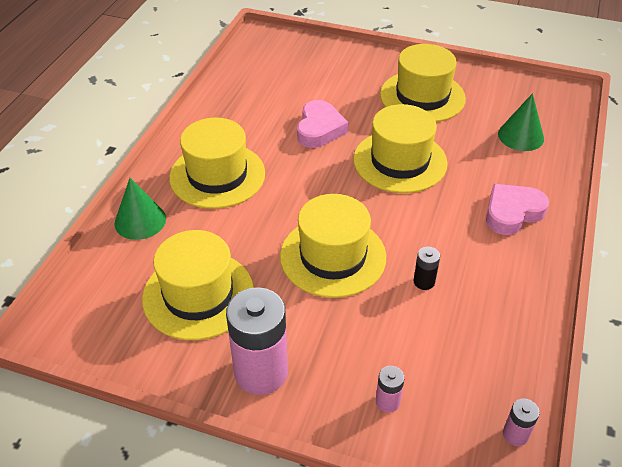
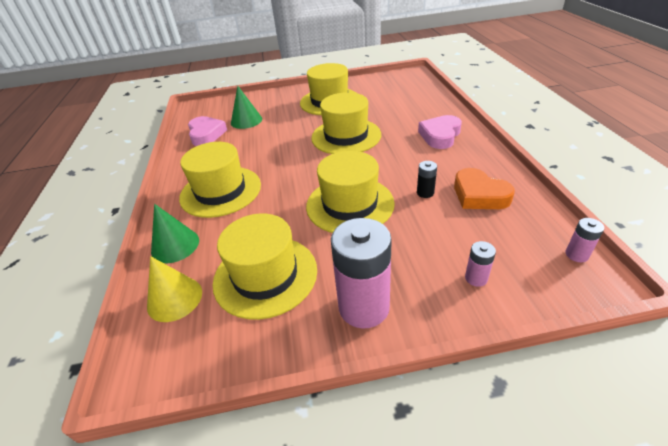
camera: 25 degrees left, 5 degrees down
(110, 277) = (174, 299): none -> yellow cone
(319, 129) = (276, 139): pink heart -> pink heart (206, 134)
(481, 314) = (479, 195): none -> orange heart
(520, 136) = (406, 99): green cone -> green cone (246, 120)

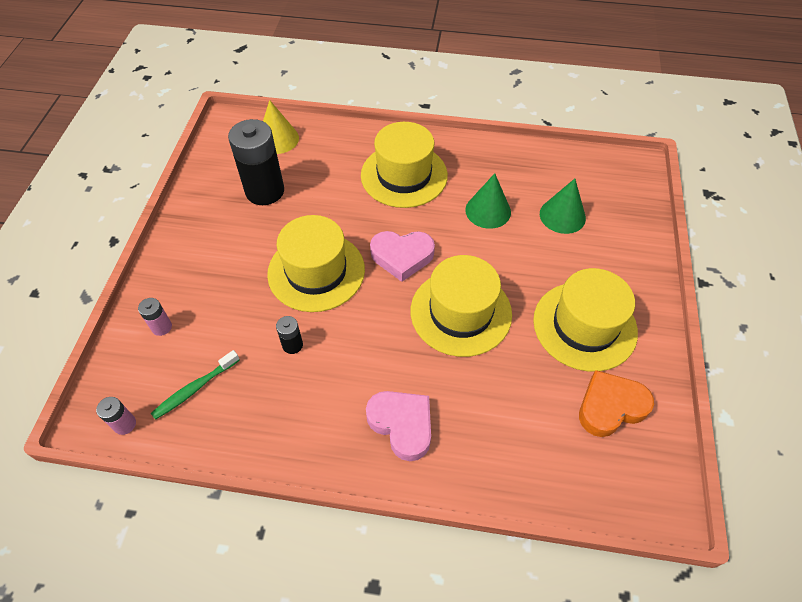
camera: 105 degrees right, 15 degrees up
(175, 245) = (339, 140): green cone -> green cone (488, 211)
(206, 134) = (540, 173): pink heart -> pink heart (402, 256)
(265, 275) = (265, 191): yellow hat -> black battery
(364, 307) = (191, 242): pink battery -> none
(479, 195) = (255, 395): orange heart -> orange heart (610, 406)
(507, 228) = (194, 389): none -> green toothbrush

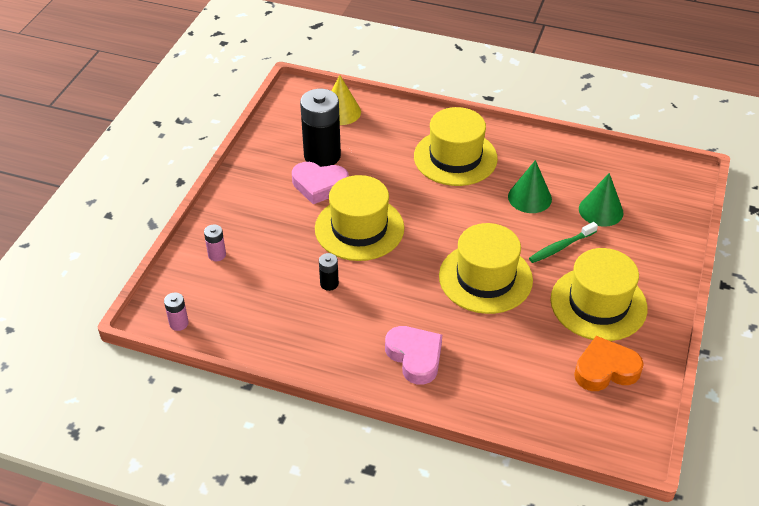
camera: 10 degrees right, 10 degrees down
(194, 389) = (240, 305): green toothbrush -> green toothbrush (561, 247)
(402, 256) = (440, 226): pink heart -> pink heart (319, 185)

